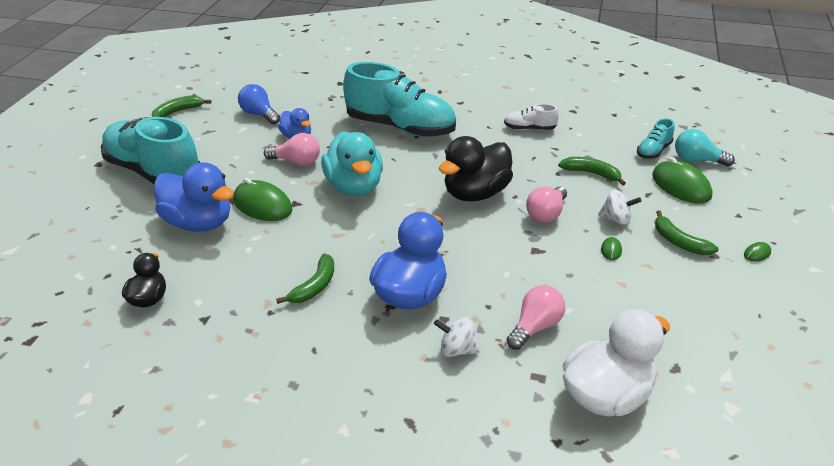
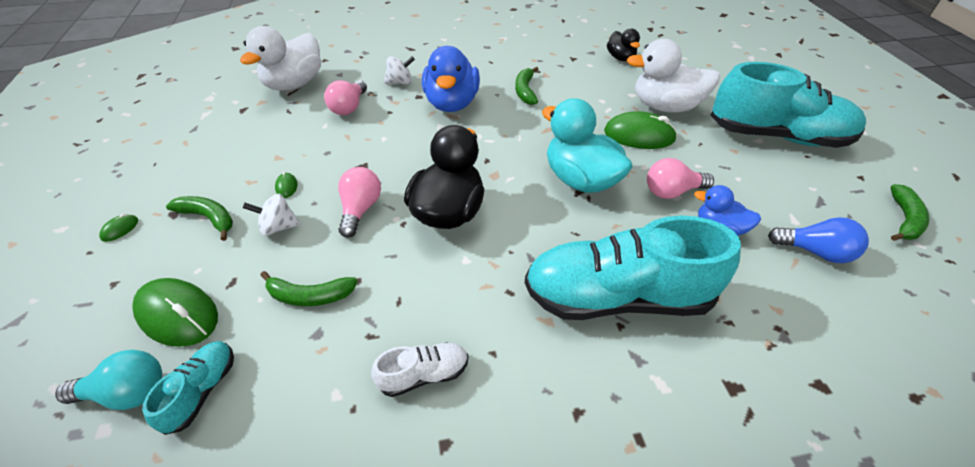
camera: 155 degrees right, 10 degrees up
(198, 223) = (665, 107): blue duck -> white duck

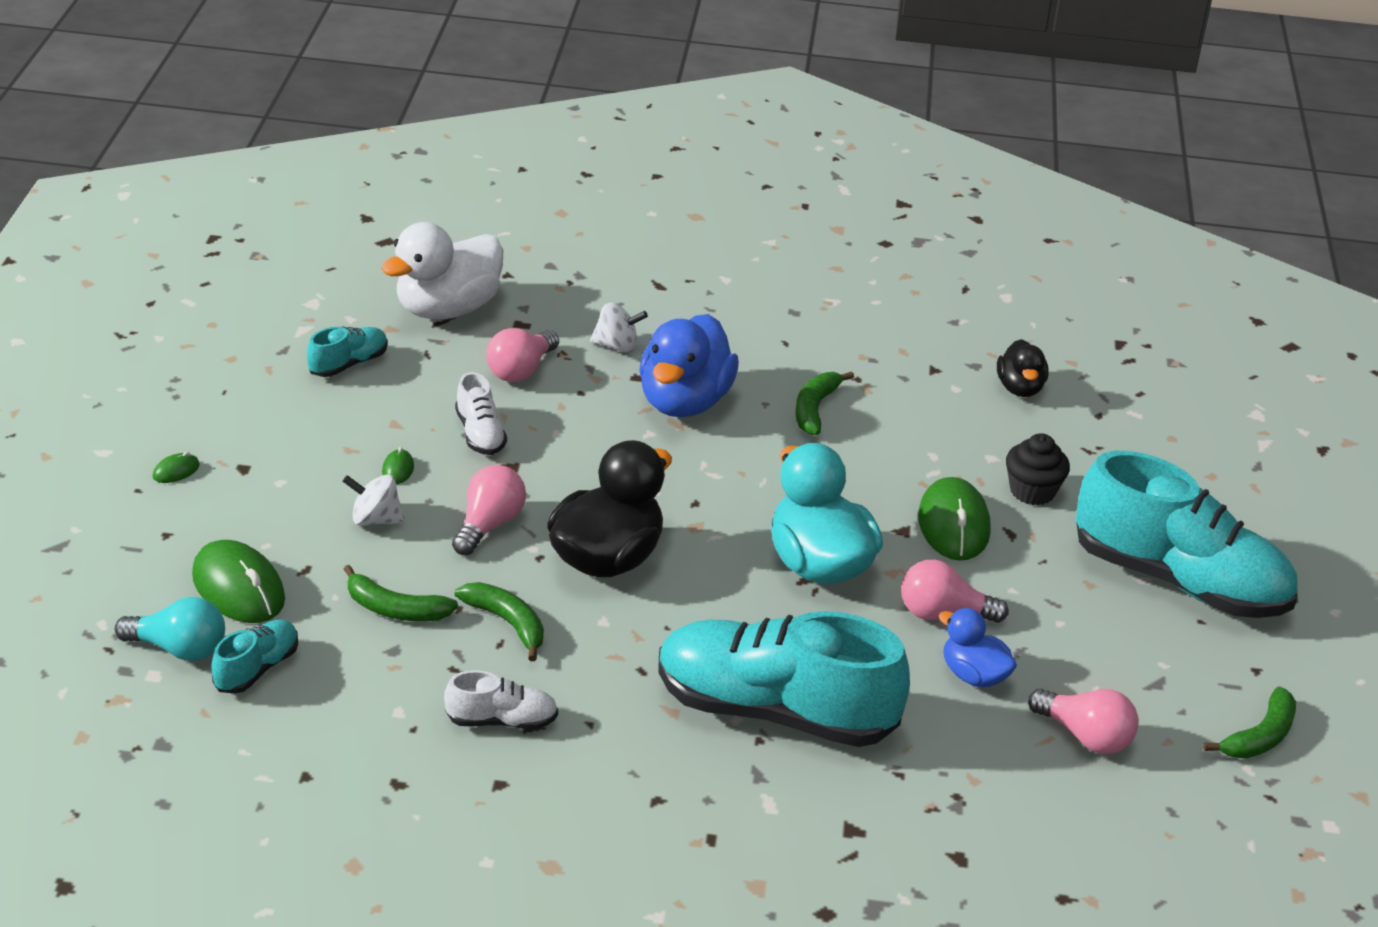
camera: 15 degrees right, 10 degrees down
(209, 218) = (288, 485): green banana -> green banana (507, 623)
(239, 127) = (348, 364): none -> turquoise shoe
(335, 150) = (480, 434): none -> white shoe
(639, 135) = (953, 525): green mouse -> green mouse turned 60 degrees clockwise
(665, 107) = (1032, 491): white duck -> black cupcake
(814, 252) = (1085, 736): blue light bulb -> pink light bulb

